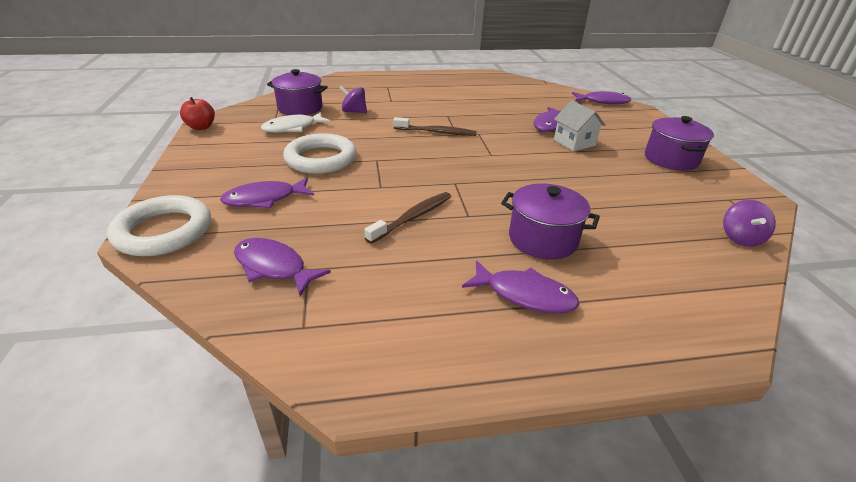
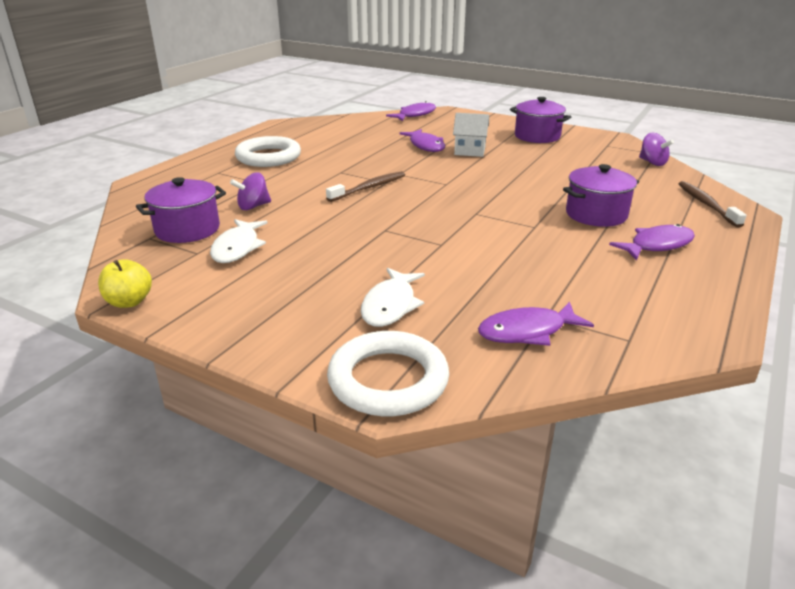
camera: 50 degrees left, 5 degrees down
(201, 127) = (129, 302): red apple -> yellow apple
(265, 199) = (390, 305): purple fish -> white fish
(321, 159) = (341, 254): white ring -> white ring (268, 157)
(412, 217) = (512, 248): brown toothbrush -> brown toothbrush (706, 204)

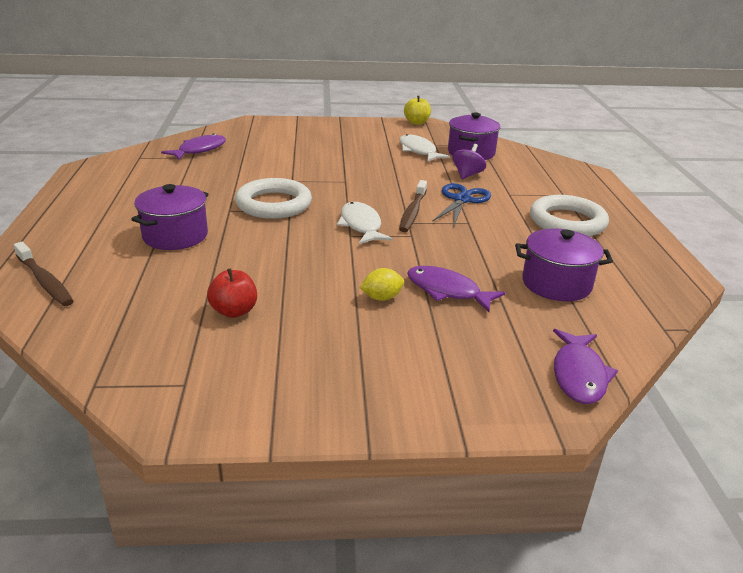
camera: 145 degrees right, 0 degrees up
(309, 187) = (461, 200): none -> blue scissors
(388, 380) = (255, 125): white ring -> white ring (274, 204)
(390, 305) = (285, 145): white fish -> white fish (361, 225)
(469, 151) = (381, 298): white house -> yellow lemon
(537, 136) = (316, 373): purple pot -> purple pot (556, 284)
(567, 163) = (234, 311): none -> red apple
(652, 163) = (103, 352): purple spinning top -> none
(657, 245) = (114, 217): purple fish -> none

